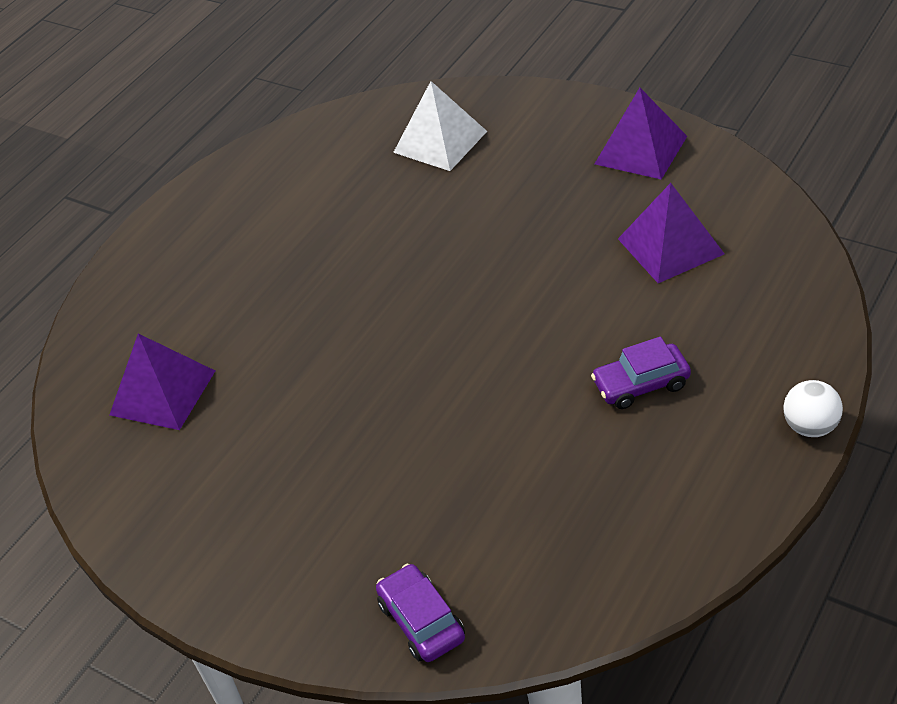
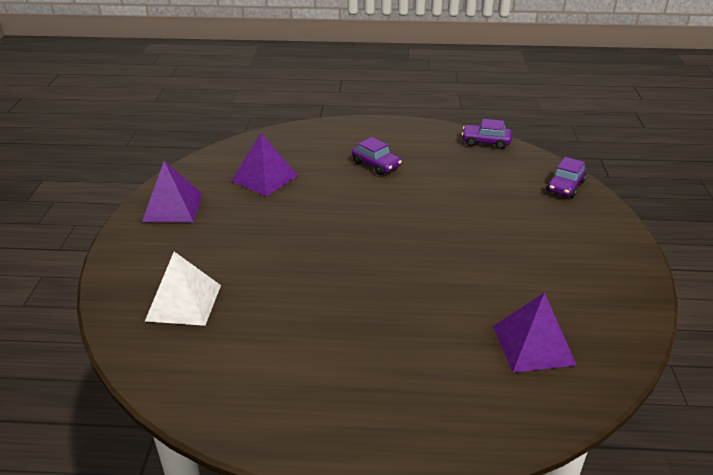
camera: 125 degrees left, 10 degrees down
(640, 579) = (485, 142): none -> purple car
(810, 426) = (369, 122): white ball -> none

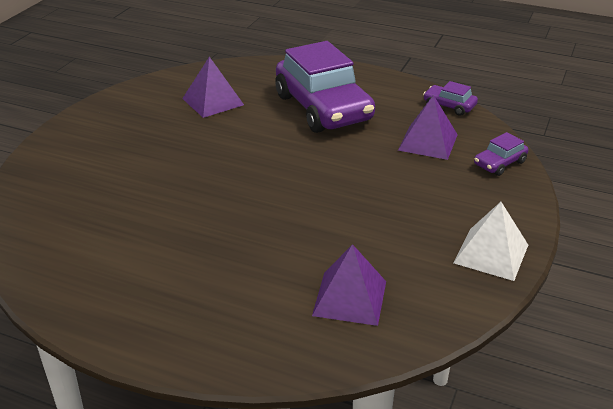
camera: 20 degrees right, 0 degrees up
(172, 207) = (118, 112): purple pyramid -> purple pyramid (428, 142)
(183, 302) = (74, 191): white pyramid -> white pyramid (491, 254)
(376, 165) = (323, 108): purple car -> purple car, size x2.38

